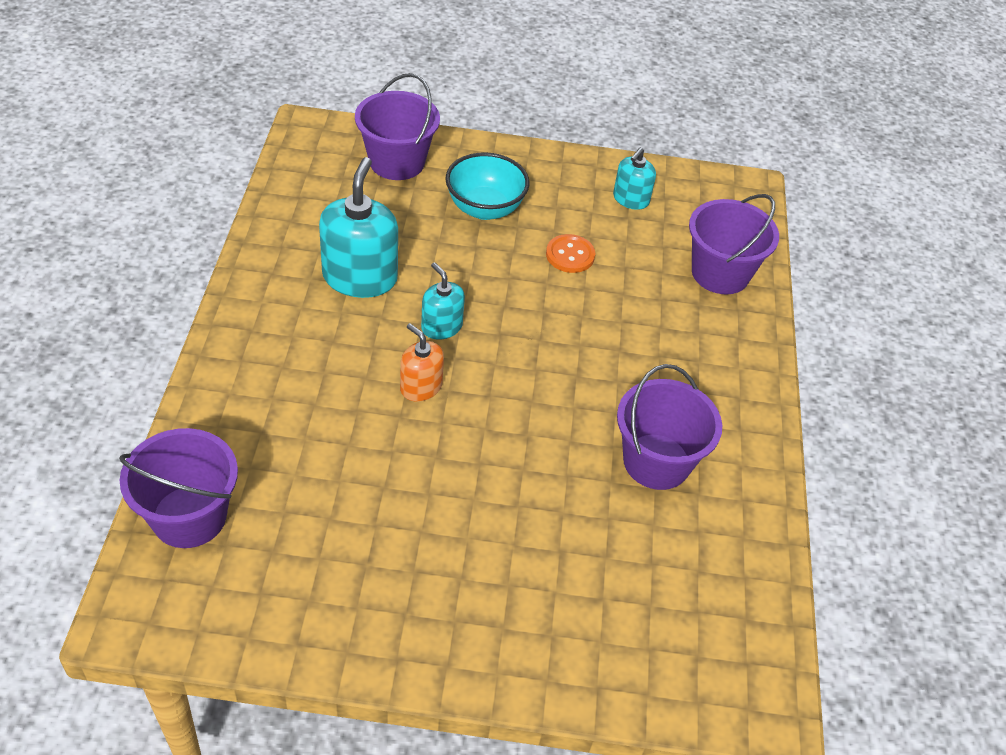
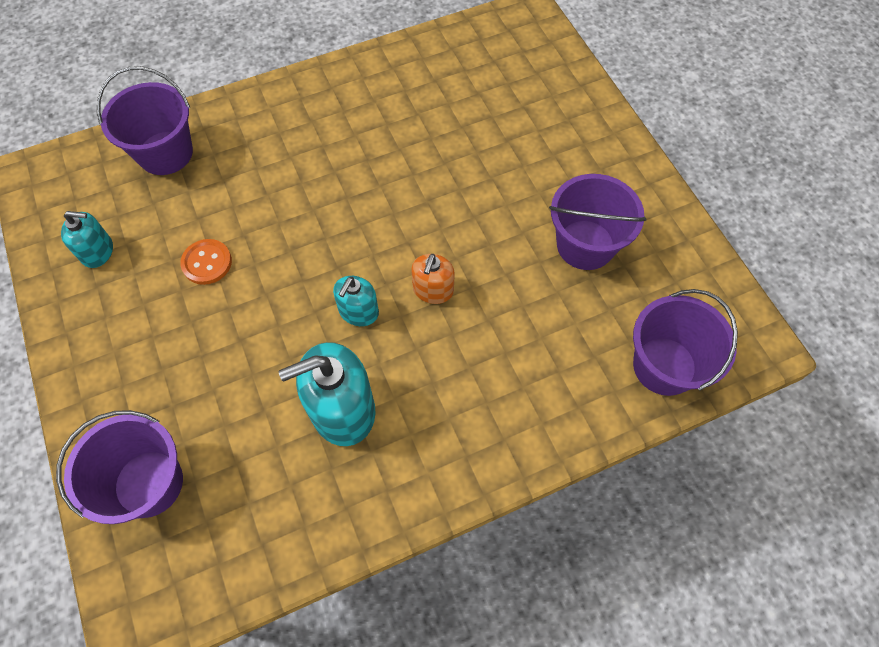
camera: 115 degrees left, 15 degrees up
(485, 208) = (180, 361): turquoise bowl -> none
(656, 461) = (394, 120): purple bucket -> purple bucket (585, 245)

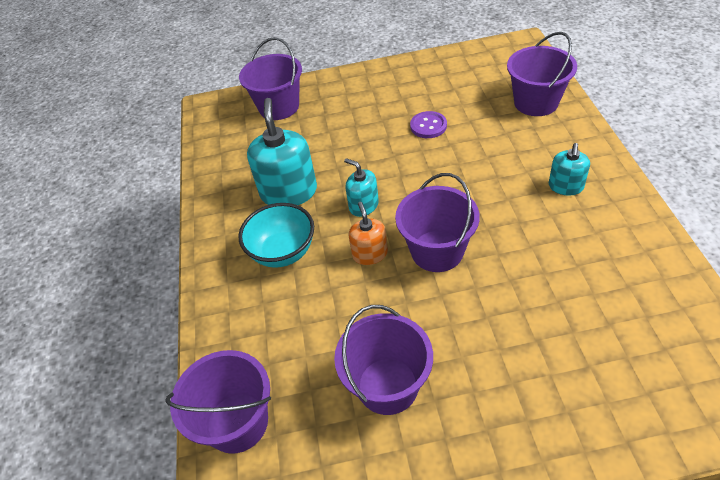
camera: 110 degrees right, 15 degrees down
(97, 251) = (449, 77): turquoise soap dispenser -> turquoise soap dispenser (565, 186)
(207, 263) = (428, 126): orange button -> purple button
(418, 226) = (437, 251): none -> purple bucket
(433, 290) = (370, 254): orange soap dispenser -> orange soap dispenser turned 45 degrees clockwise
(446, 386) = (283, 252): none -> turquoise bowl

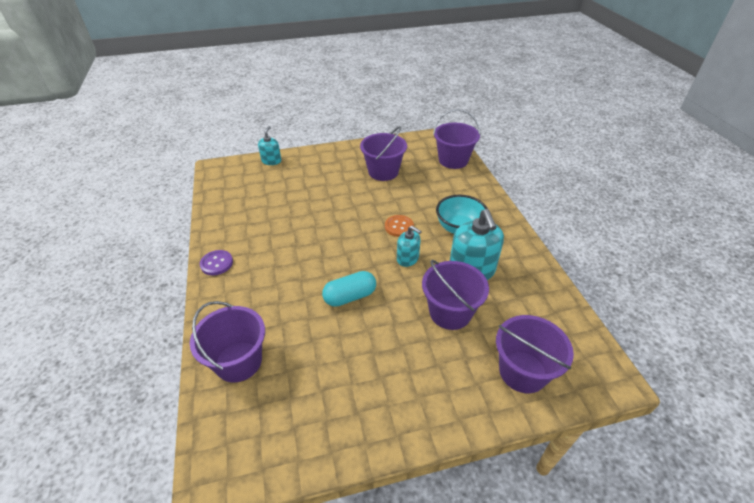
camera: 170 degrees right, 5 degrees down
(370, 254) = (399, 227): orange soap dispenser -> orange button
(428, 126) = (353, 335): purple button -> purple button (216, 263)
(435, 160) = (350, 296): none -> turquoise capsule
(437, 251) = (354, 228): purple bucket -> purple bucket (450, 312)
(565, 186) = (252, 269): turquoise soap dispenser -> turquoise soap dispenser (271, 161)

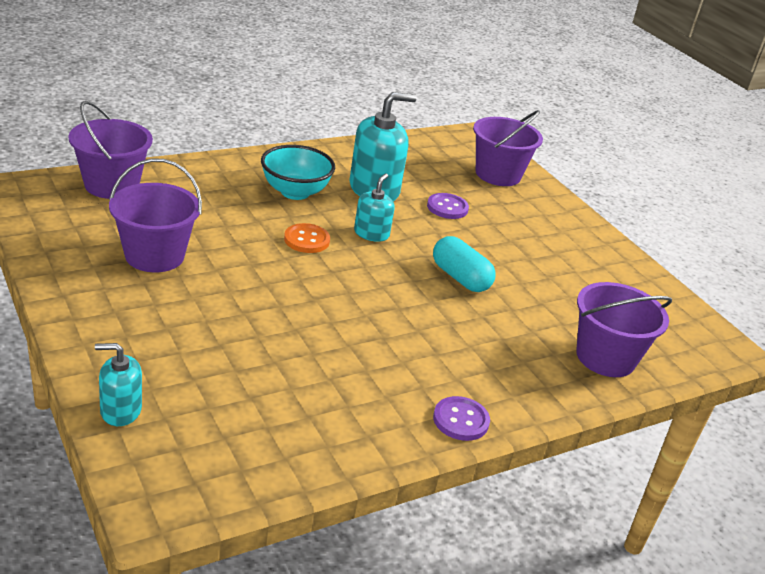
camera: 110 degrees left, 10 degrees down
(450, 312) = (447, 207): purple bucket -> purple button

